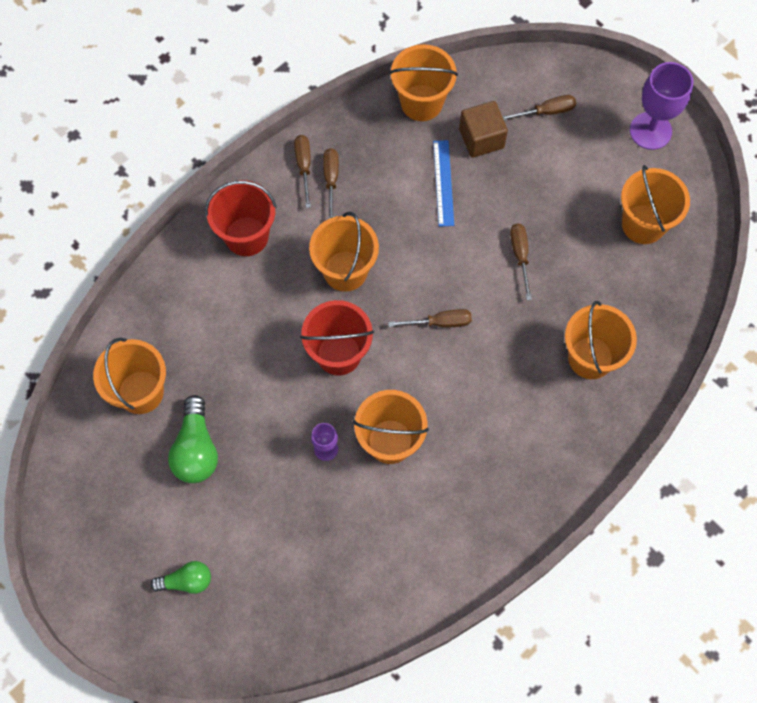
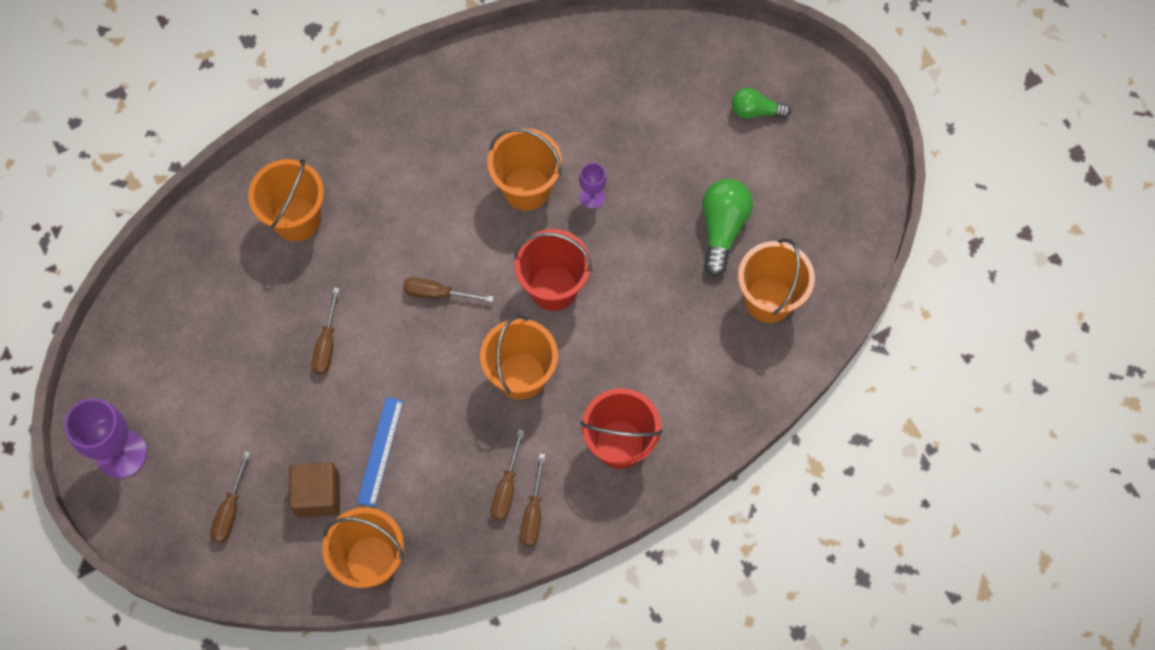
camera: 165 degrees left, 0 degrees up
(546, 112) = (230, 510): brown screwdriver -> brown screwdriver turned 75 degrees counterclockwise
(643, 224) = (180, 345): orange bucket -> none

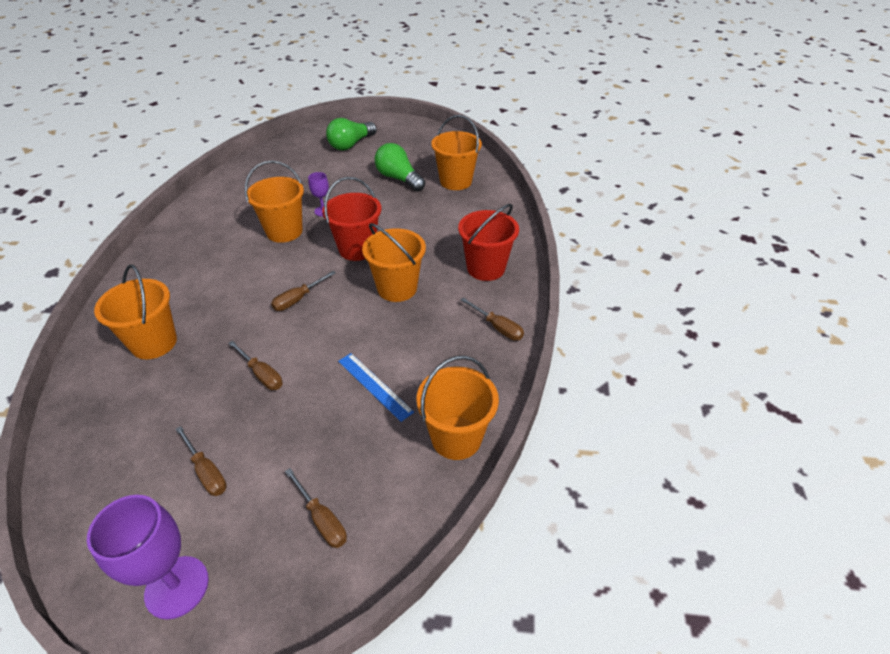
camera: 55 degrees left, 25 degrees down
(318, 495) = (370, 444): brown cube -> none
(507, 488) = (467, 331): brown screwdriver -> brown screwdriver (206, 471)
(755, 111) = (351, 144): green light bulb -> green light bulb, size x1.57

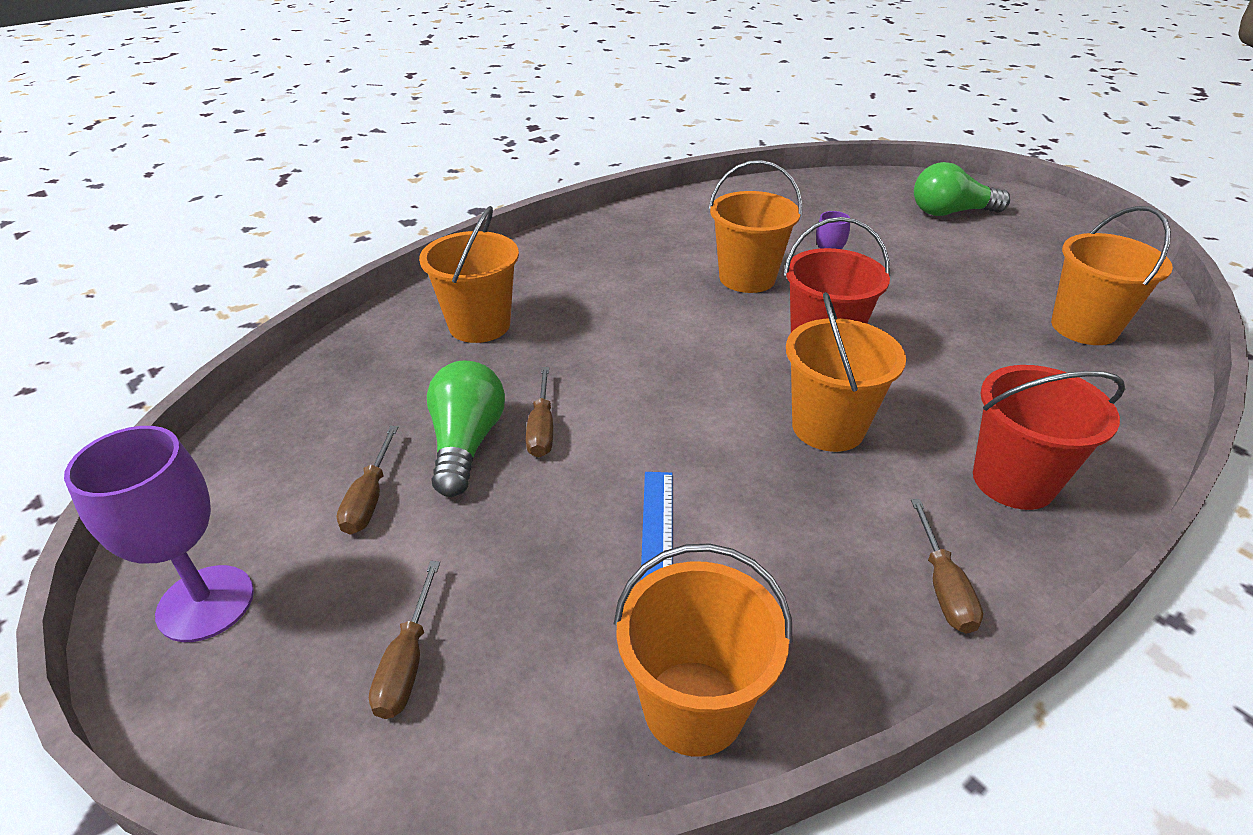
camera: 45 degrees right, 5 degrees down
(298, 299) = (679, 366): brown screwdriver -> none
(398, 178) = (983, 283): green light bulb -> green light bulb (466, 443)

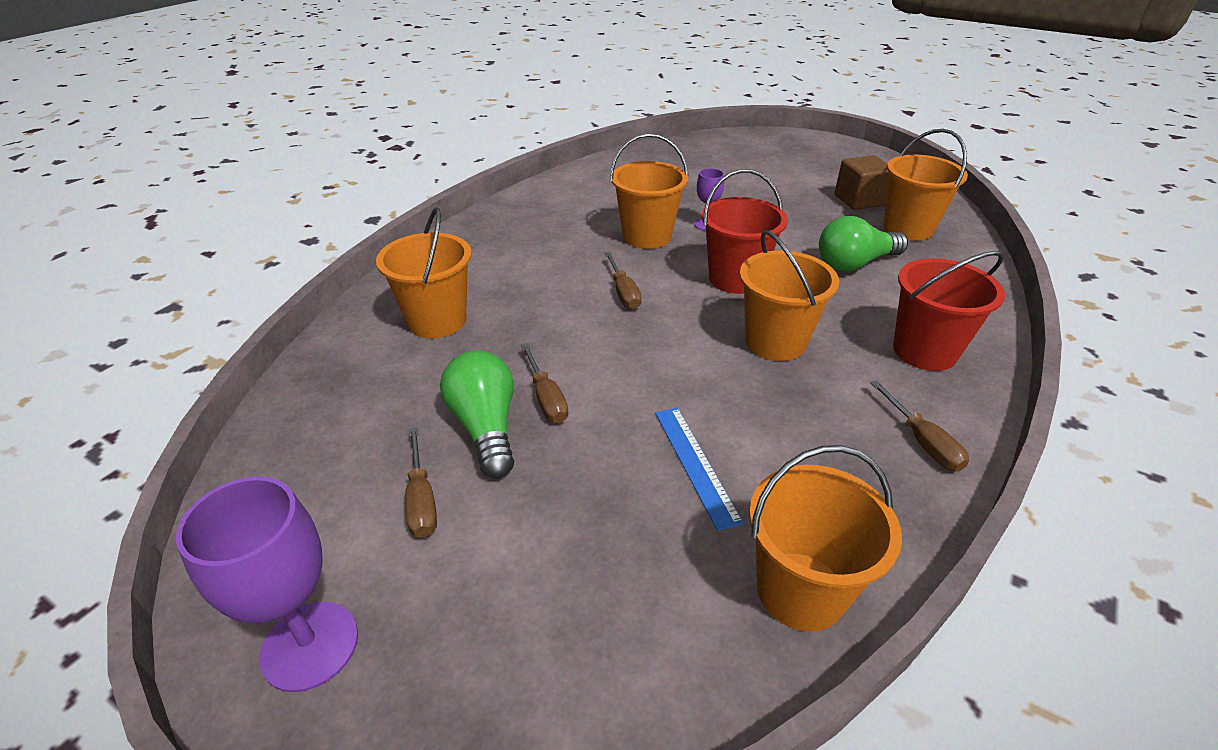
camera: 20 degrees left, 0 degrees up
(408, 661) = (543, 633): brown screwdriver -> brown screwdriver (623, 292)
(950, 212) = (770, 159): green light bulb -> green light bulb (854, 264)
(1038, 281) = (859, 200): none -> brown cube

